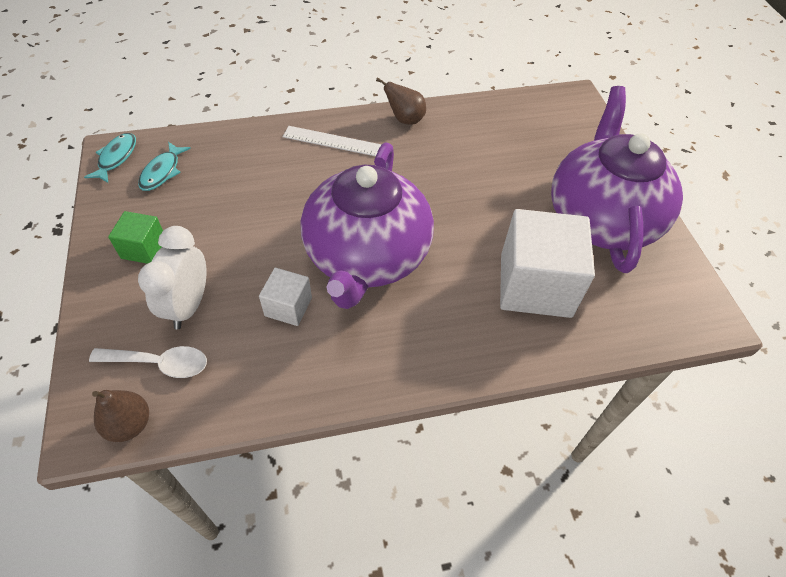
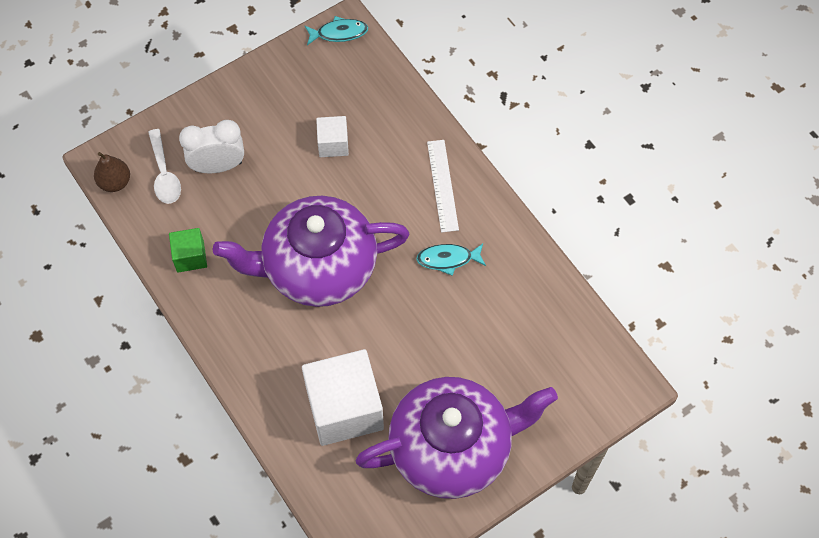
camera: 70 degrees right, 10 degrees up
(144, 248) = (256, 108): green cube -> green cube (190, 256)
(162, 172) = (339, 74): turquoise fish -> turquoise fish (448, 259)
(288, 307) = (244, 232): white cube -> white cube (333, 144)
(405, 119) = (506, 233): brown pear -> none

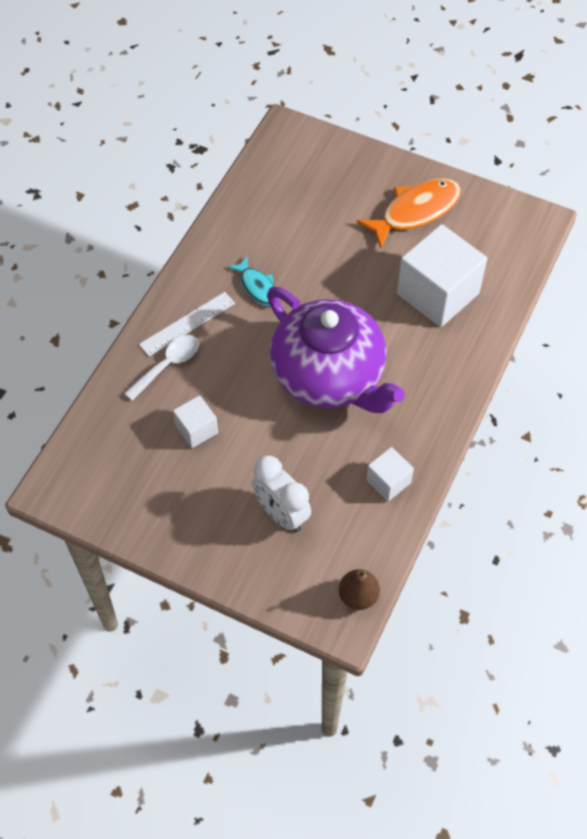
camera: 120 degrees left, 5 degrees down
(164, 174) = (320, 556): white spoon -> white spoon (167, 365)
(190, 256) = (388, 481): green cube -> white cube
(339, 33) = (63, 492): turquoise fish -> none
(452, 448) = (415, 212): purple teapot -> orange fish

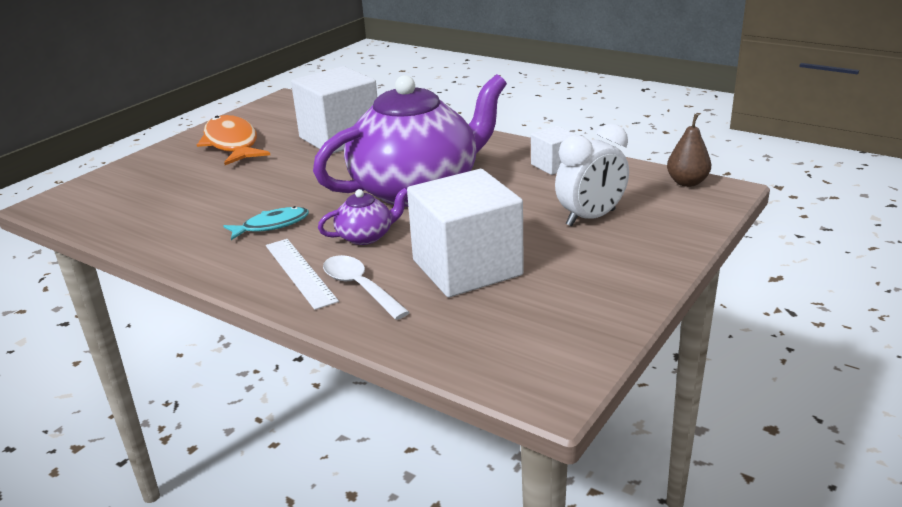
camera: 80 degrees left, 30 degrees down
(196, 429) = (467, 267): white cube -> white cube, size x2.02
(242, 354) = (366, 236): none -> purple teapot

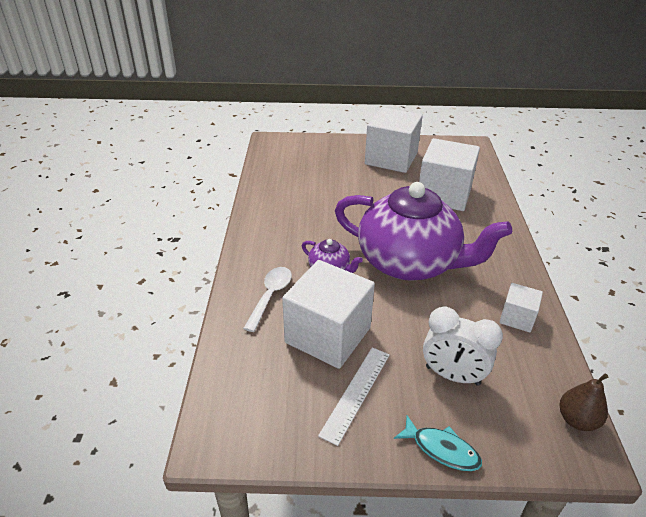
camera: 55 degrees right, 10 degrees up
(232, 144) = (391, 158): orange fish -> white cube
(271, 225) = (311, 225): turquoise fish -> turquoise fish (441, 449)
(300, 272) = (269, 263): white ruler -> white ruler (356, 393)

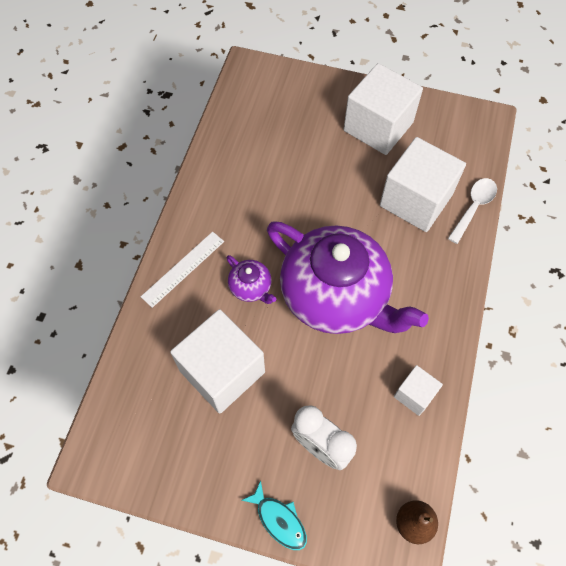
camera: 15 degrees right, 25 degrees up
(270, 296) = (182, 310): white spoon -> white spoon (473, 207)
(356, 393) = (226, 443): white ruler -> white ruler (183, 268)

